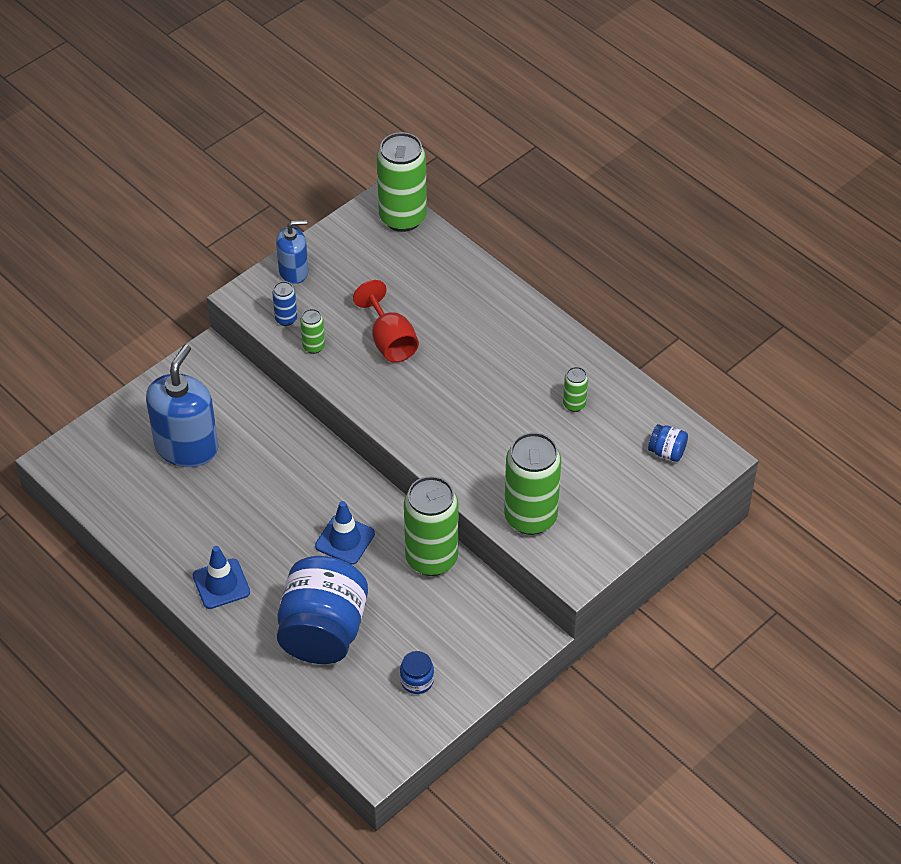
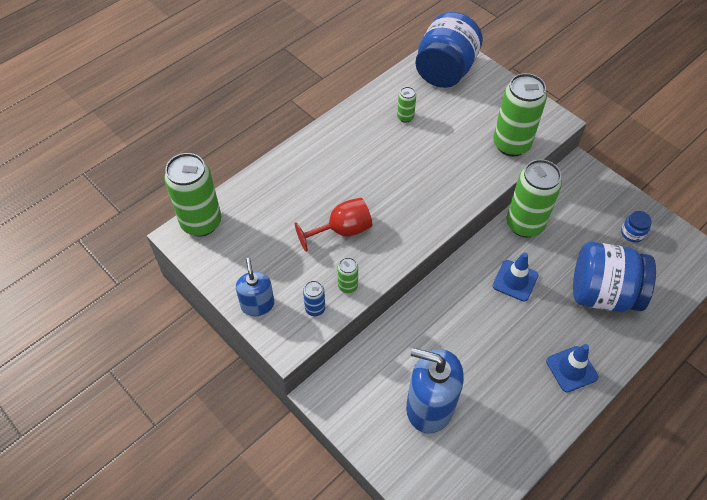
camera: 90 degrees left, 5 degrees up
(667, 452) = (445, 71): blue jar -> blue jar, size x2.46

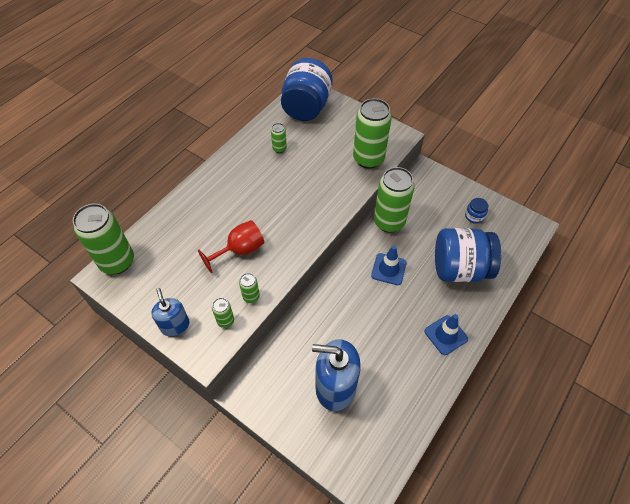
camera: 10 degrees left, 0 degrees up
(315, 309) = (225, 321): blue can -> green can

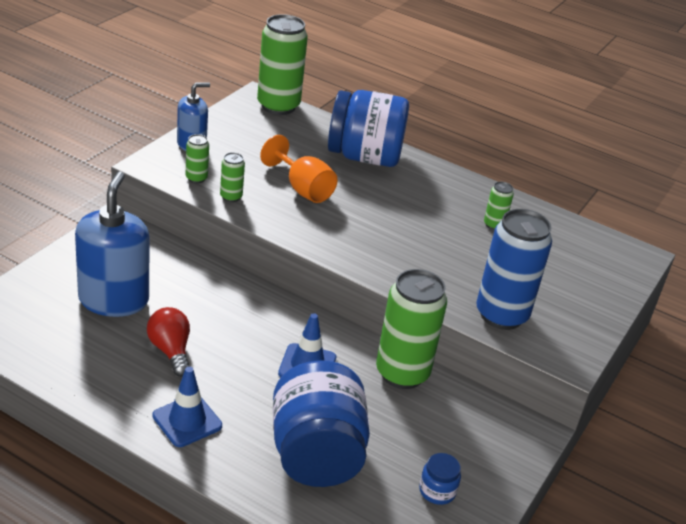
camera: 80 degrees right, 20 degrees down
(240, 250) = (302, 189): red goblet -> orange goblet
(306, 107) = (595, 254): blue jar -> blue jar (364, 157)
(368, 159) = (501, 315): green can -> blue can
(384, 347) = (170, 351): none -> red light bulb

